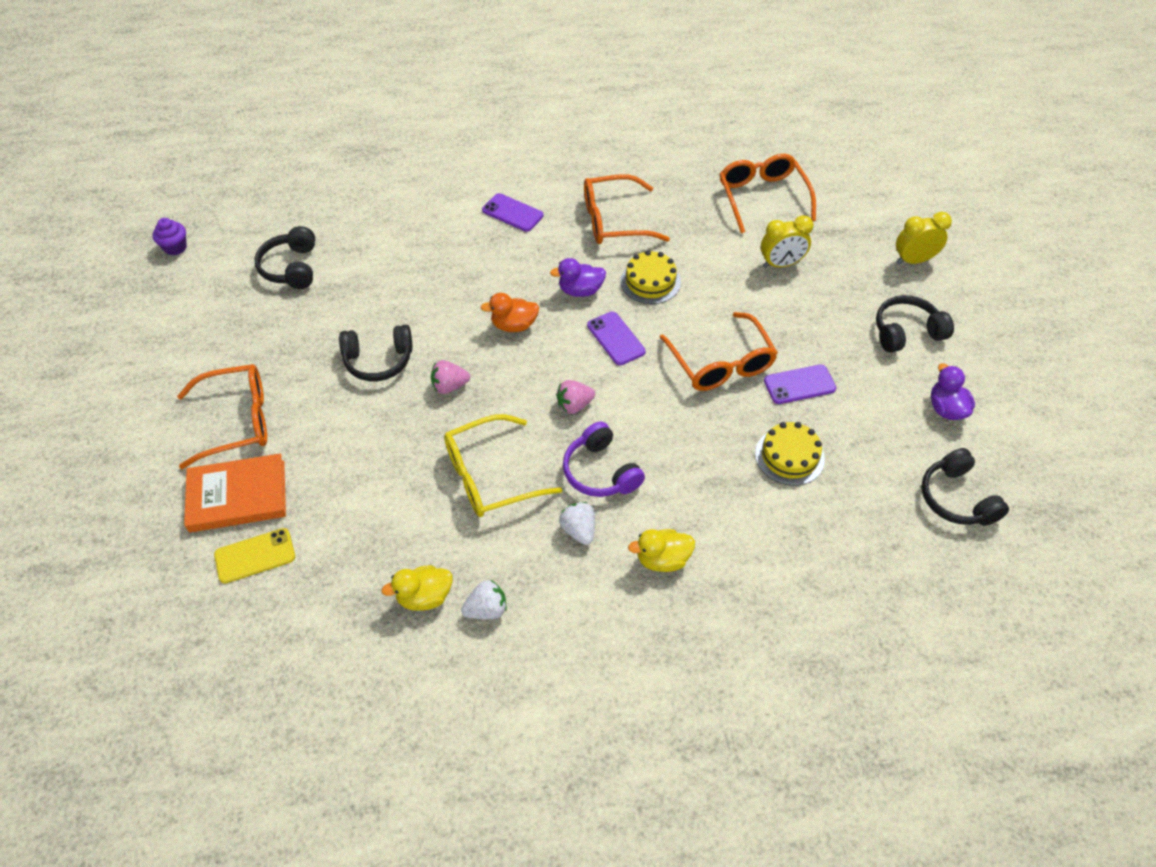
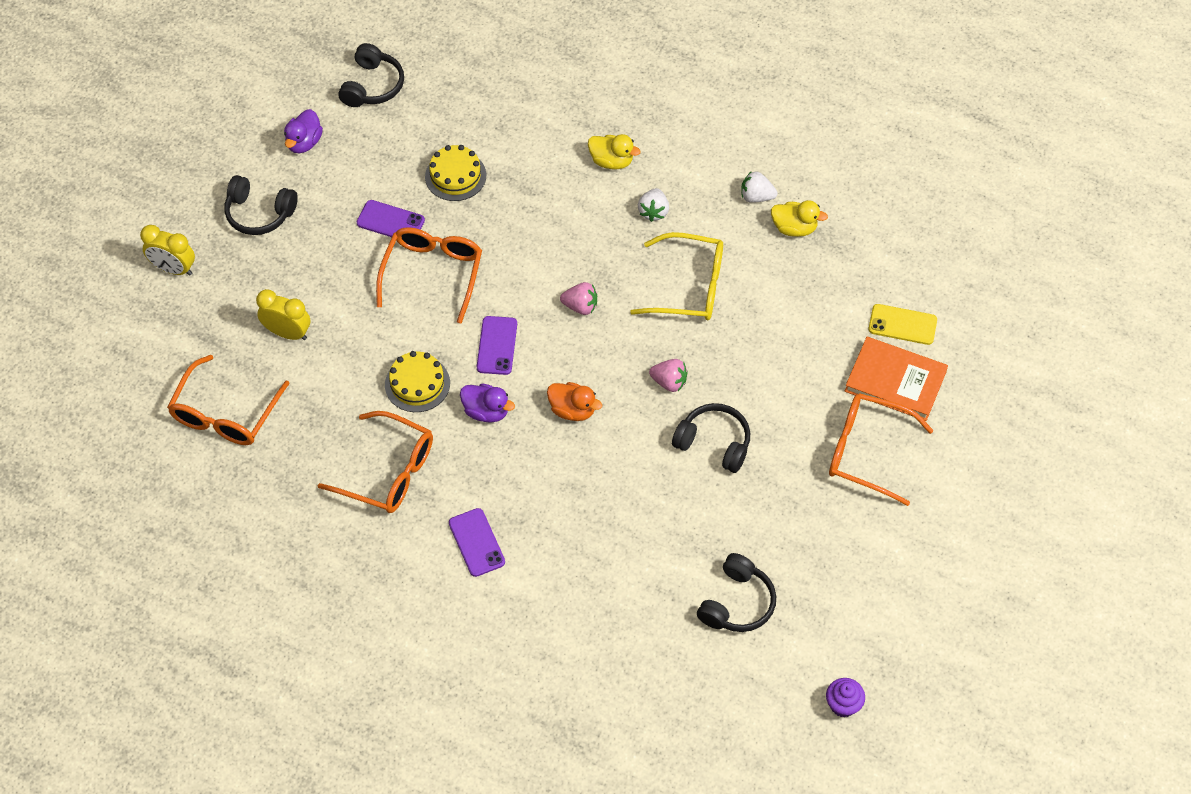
camera: 145 degrees left, 5 degrees up
(600, 471) = (603, 243): purple headphones -> none

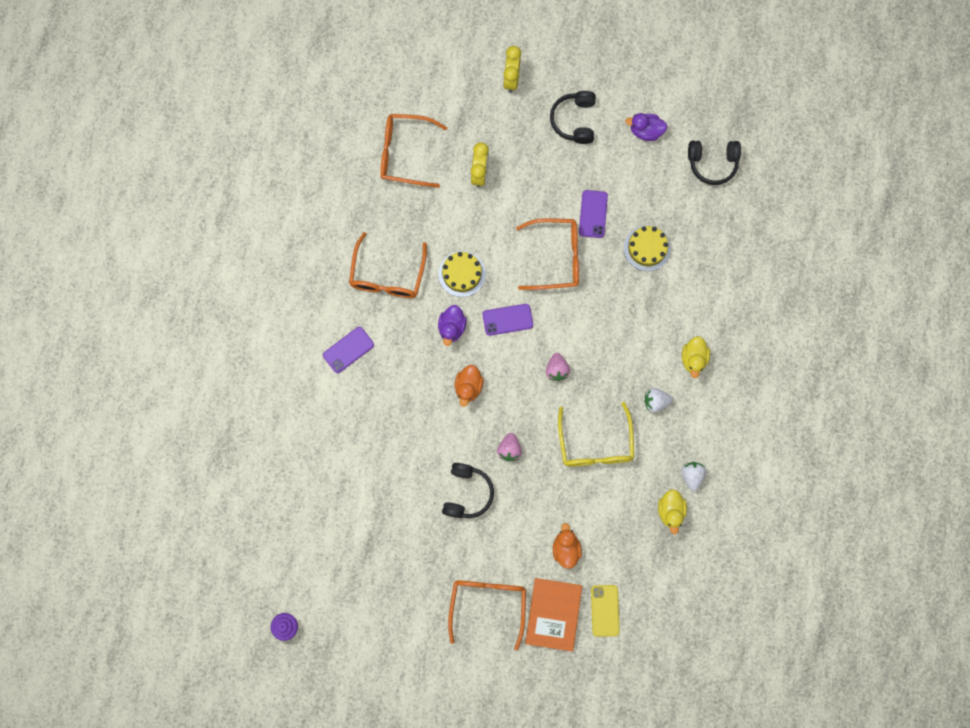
camera: 75 degrees right, 20 degrees up
(737, 603) = (345, 537): black headphones -> none
(814, 349) = (566, 548): none -> orange duck

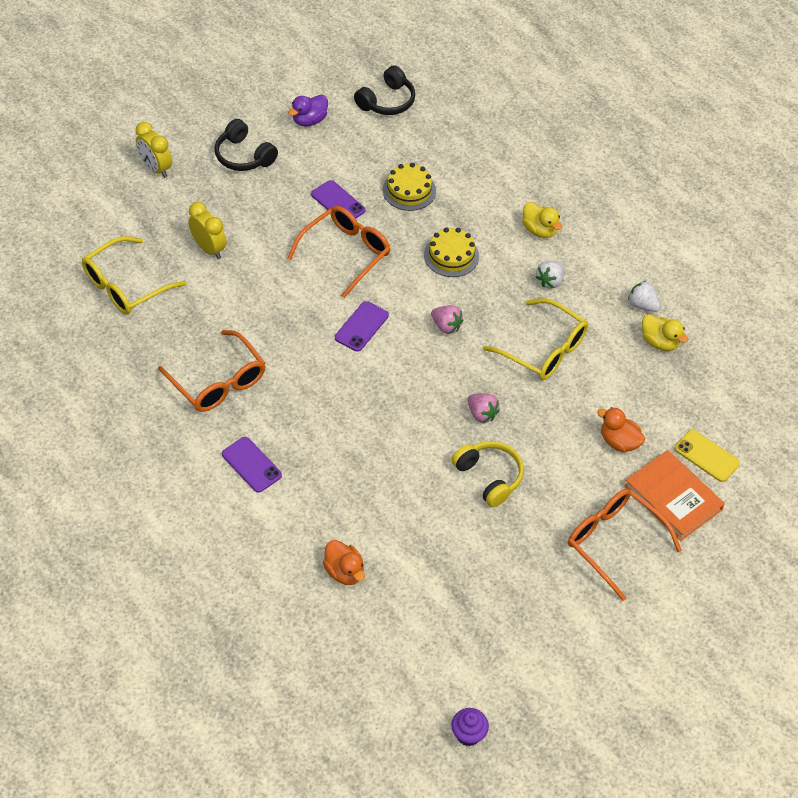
camera: 50 degrees left, 25 degrees down
(348, 350) = (251, 465): purple phone -> purple phone turned 45 degrees counterclockwise
(406, 153) = (126, 285): orange glasses -> yellow glasses
(452, 327) = (322, 371): purple duck -> none
(462, 274) = (282, 327): yellow cake -> yellow cake (451, 255)
(467, 493) = (489, 477): black headphones -> yellow headphones
(468, 387) = (390, 400): orange duck -> orange duck (344, 572)

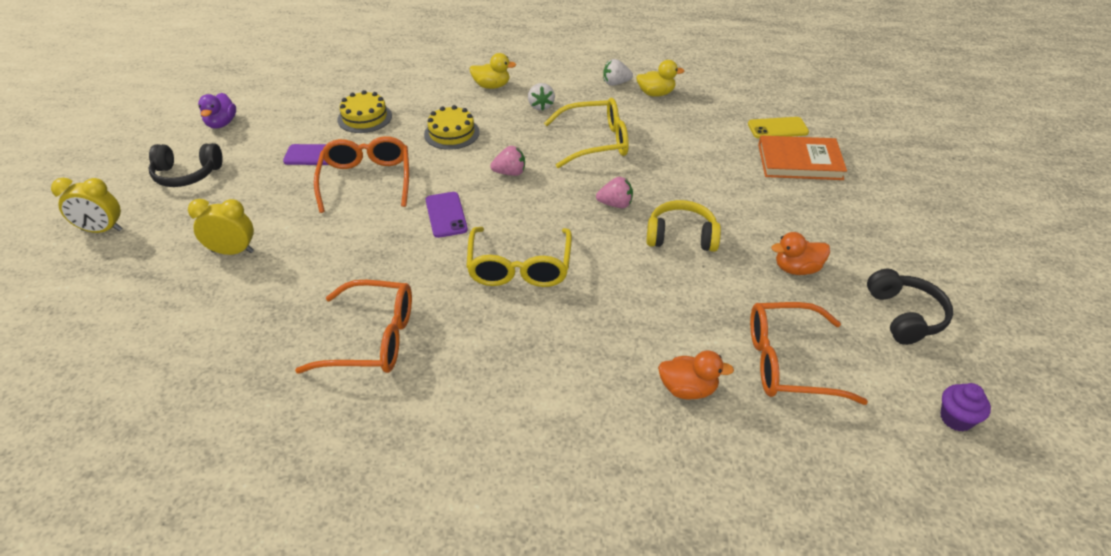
camera: 45 degrees left, 10 degrees down
(126, 285) = (175, 332): yellow glasses -> yellow glasses (519, 266)
(251, 465) = (492, 377): purple phone -> none
(387, 101) = (275, 82): black headphones -> black headphones (904, 316)
(615, 543) = (815, 211): orange glasses -> orange glasses (790, 363)
(619, 442) = (721, 156): orange duck -> orange duck (796, 269)

